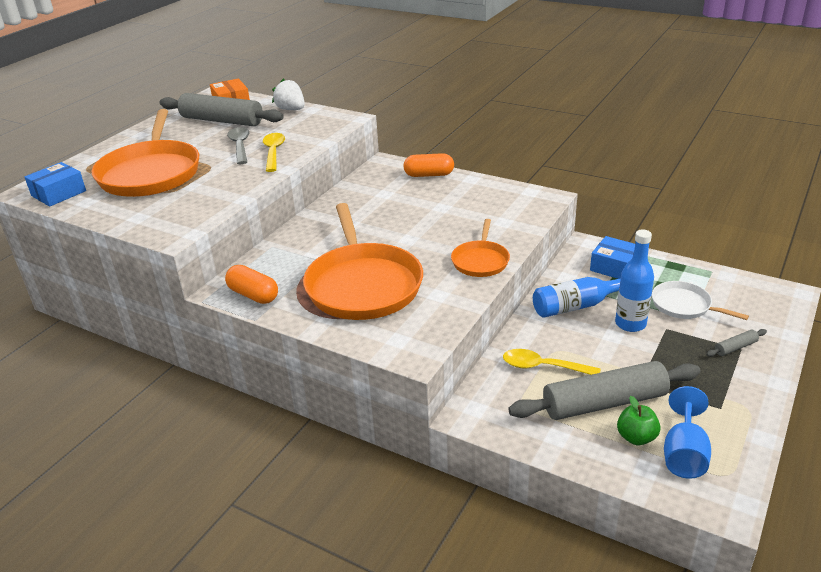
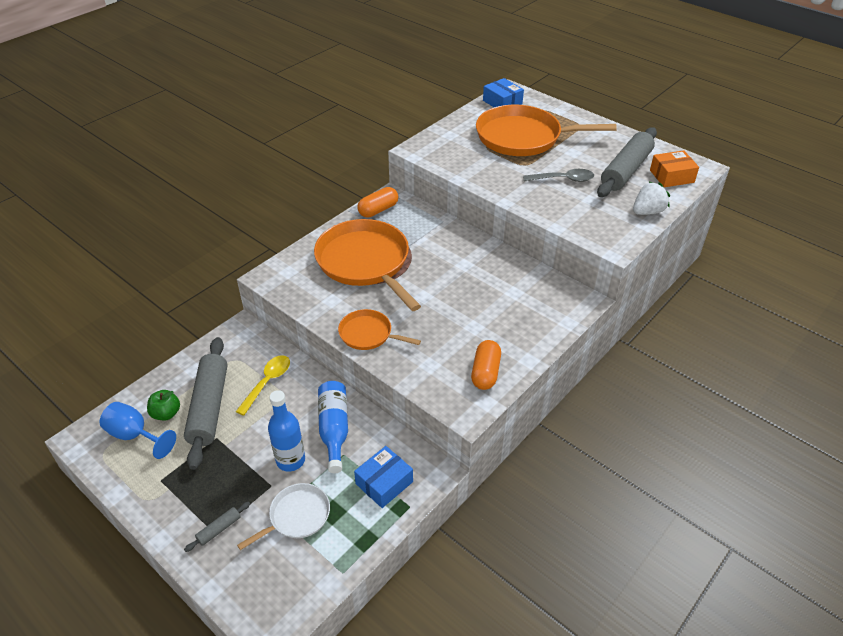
camera: 100 degrees right, 10 degrees up
(273, 152) = (543, 197): yellow spoon -> none
(363, 285) = (365, 262): orange pan -> orange pan turned 60 degrees clockwise
(429, 175) = (546, 329): orange capsule -> orange capsule (485, 372)
(735, 347) = (219, 529): grey rolling pin -> grey rolling pin turned 60 degrees clockwise

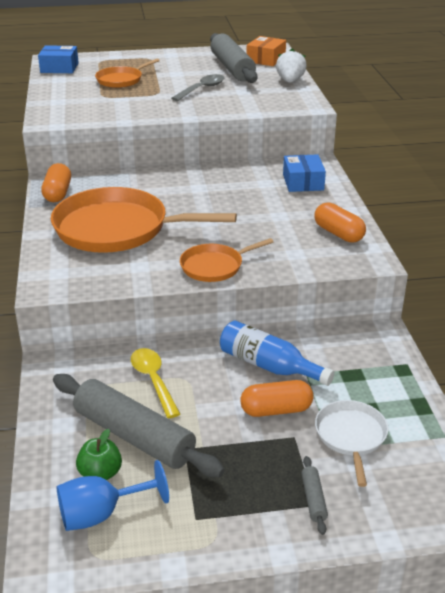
camera: 50 degrees left, 10 degrees down
(290, 460) = (276, 410): blue bottle -> orange capsule
(384, 483) = (365, 365): blue box -> blue box (303, 182)
(523, 137) = (121, 80): orange pan -> orange pan, size x0.51

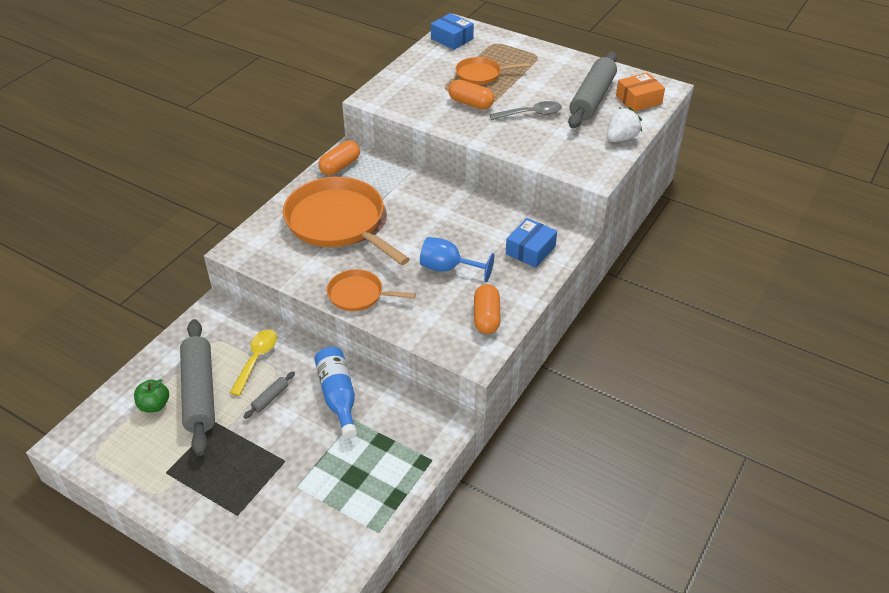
camera: 40 degrees right, 10 degrees up
(102, 514) = (126, 432): blue goblet -> blue goblet (448, 268)
(276, 410) = (299, 433): orange capsule -> orange capsule (471, 103)
(313, 499) = (240, 511): grey rolling pin -> grey rolling pin (270, 398)
(351, 436) = (319, 486): white pan -> none

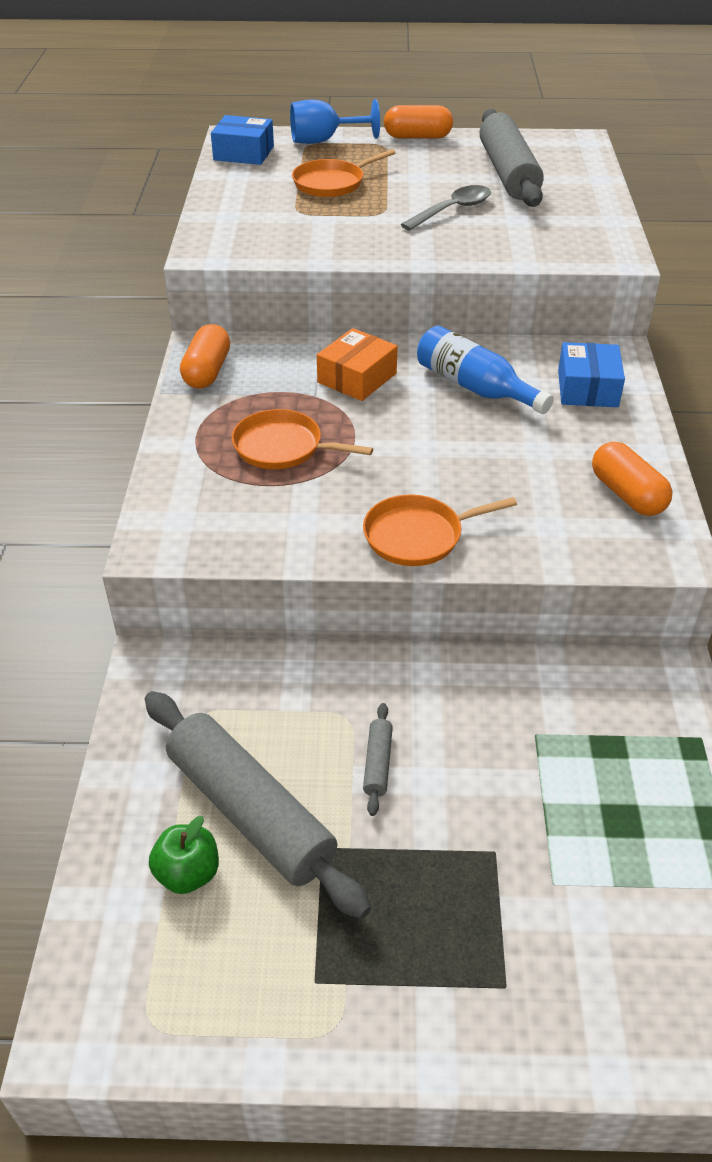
camera: 30 degrees left, 0 degrees up
(256, 359) = (298, 713): yellow spoon -> none
(338, 222) = (282, 447): orange pan -> orange pan, size x0.51
(338, 396) = (479, 710): blue bottle -> blue bottle (475, 387)
(448, 268) = (507, 451): blue goblet -> blue goblet (324, 141)
(471, 103) = (357, 220): orange capsule -> orange capsule (417, 137)
(621, 138) = (596, 206): white strawberry -> none
(638, 100) = (564, 160): orange box -> orange box (357, 378)

